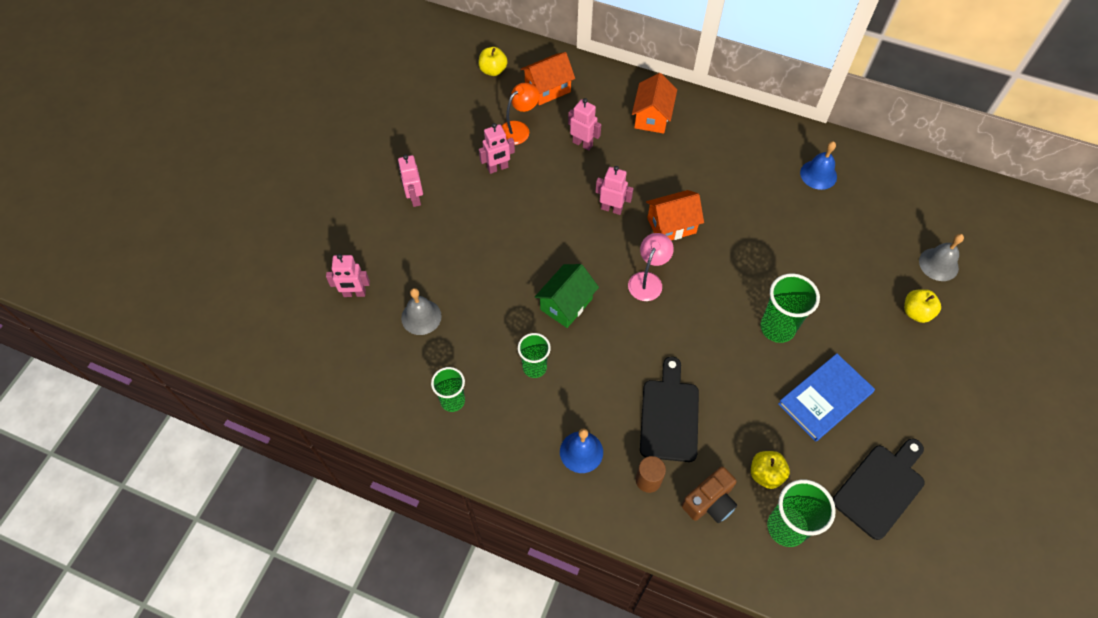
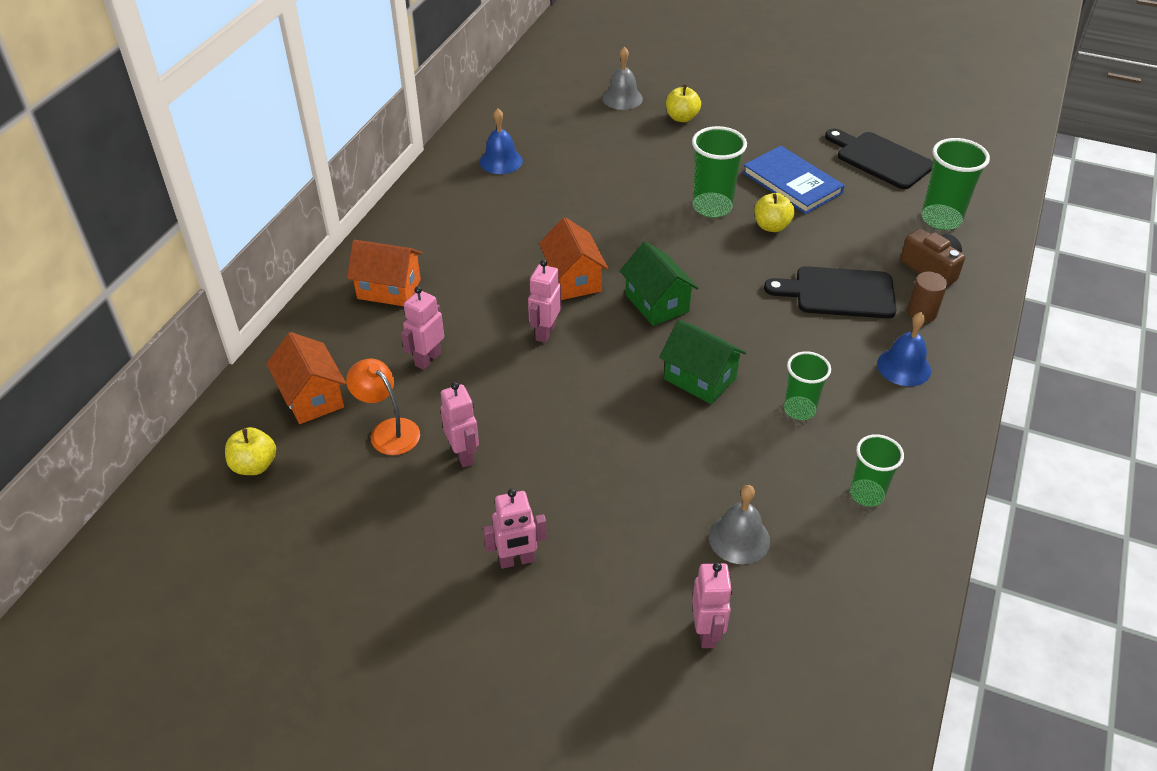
camera: 90 degrees left, 15 degrees down
(648, 280) = (657, 303): pink lamp -> green house
(765, 474) = (888, 228): yellow apple -> yellow apple (771, 226)

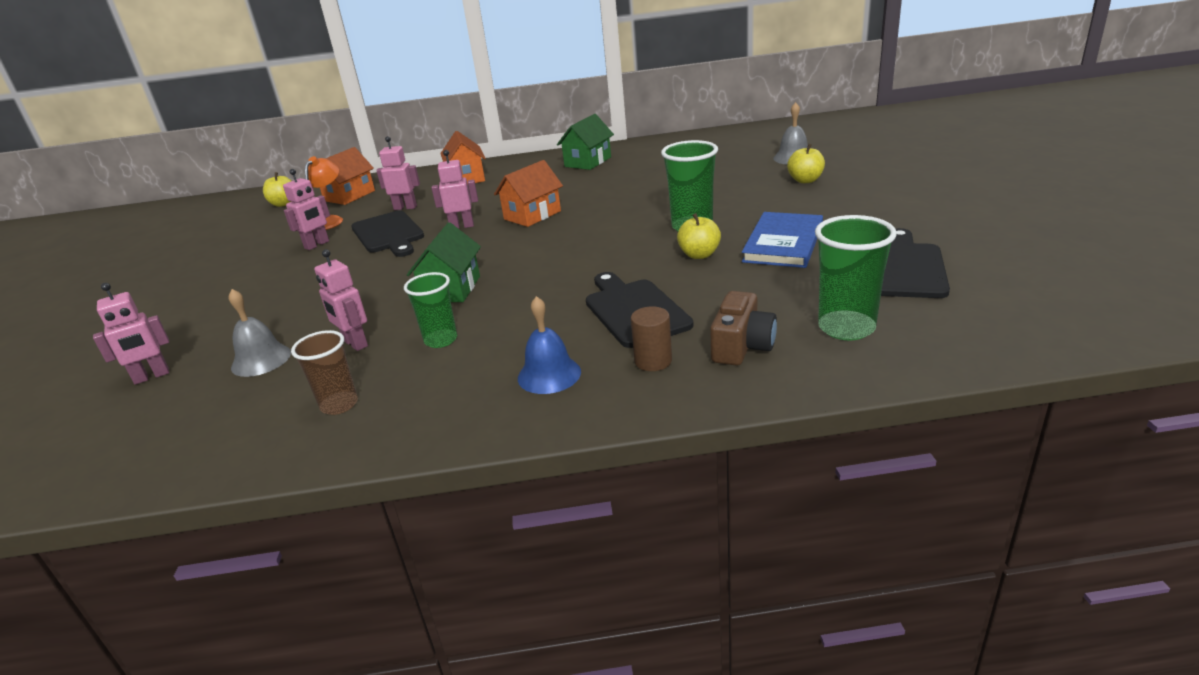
camera: 65 degrees right, 15 degrees down
(500, 390) = (388, 234): none -> black cutting board
(501, 161) = (645, 156): blue bell -> none
(516, 560) = (219, 290): pink robot -> pink robot (355, 344)
(657, 303) = (533, 247): green house -> green house (588, 162)
(866, 494) = (339, 405): green cup -> brown cup

